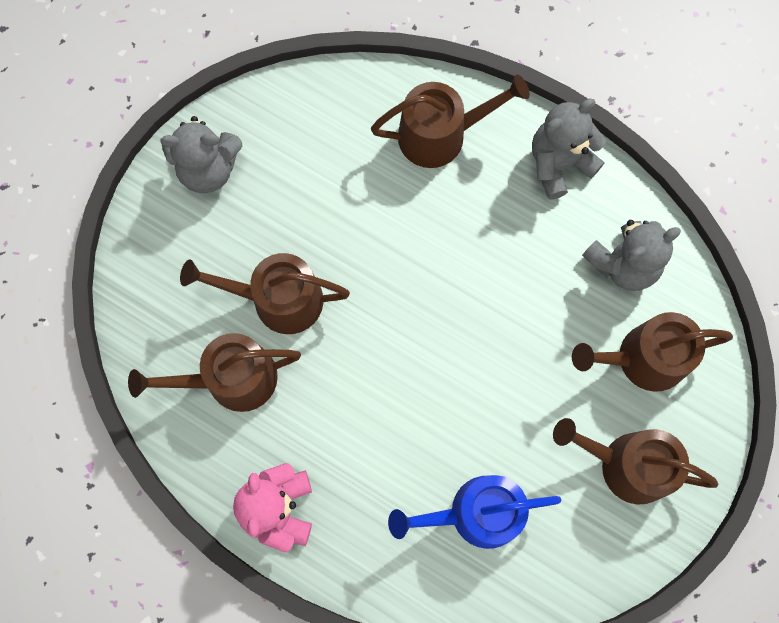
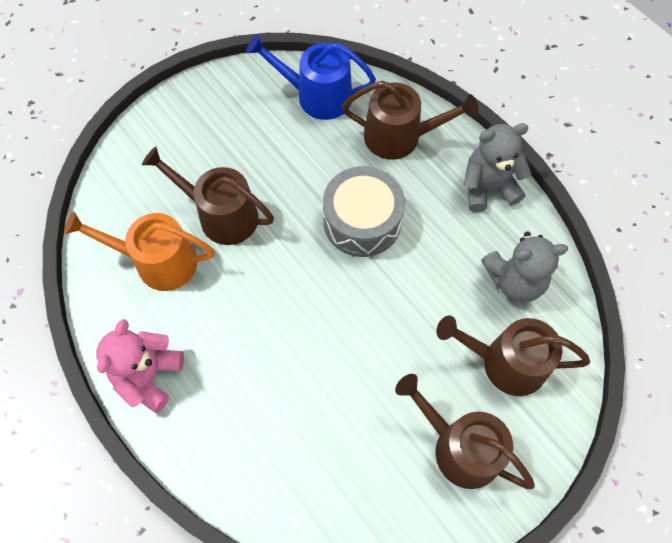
camera: 20 degrees right, 10 degrees down
(208, 169) = (211, 106): grey teddy bear -> none
(232, 379) = (158, 262): brown watering can -> orange watering can
(437, 252) = (362, 221): none -> grey drum
(476, 513) = (312, 441): blue watering can -> blue watering can (317, 96)

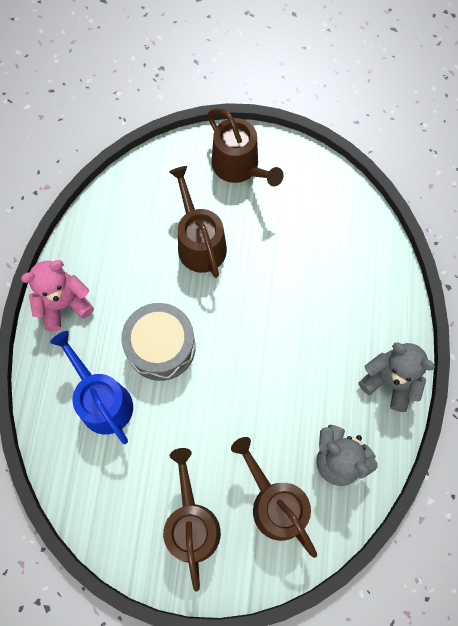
camera: 45 degrees right, 5 degrees up
(158, 262) = (135, 239): orange watering can -> none
(317, 96) = (341, 215): blue watering can -> blue watering can (102, 401)
(362, 221) = (281, 327): grey drum -> grey drum (161, 347)
(399, 137) = (366, 292): brown watering can -> brown watering can (239, 167)

